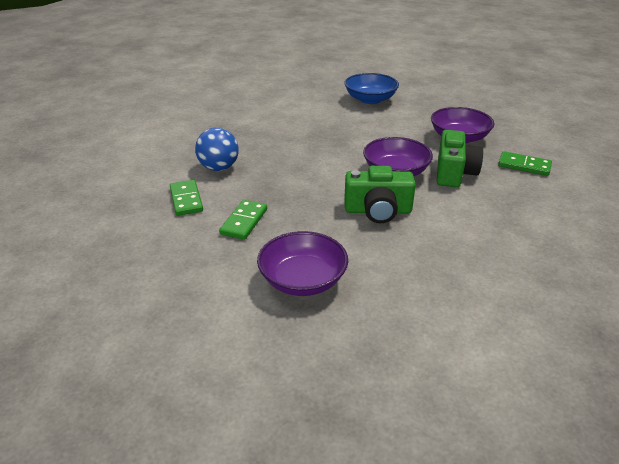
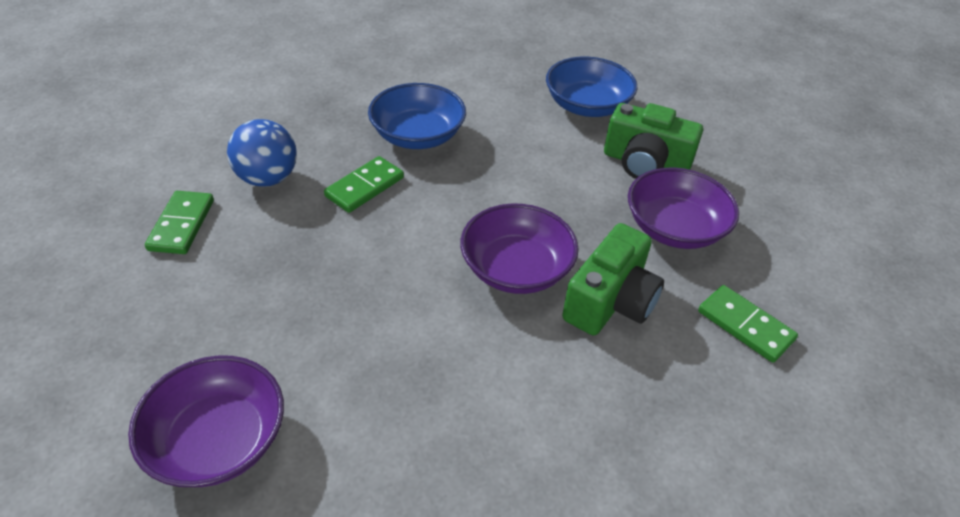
camera: 20 degrees right, 10 degrees up
(244, 221) = (225, 293): green domino -> green domino (364, 187)
(289, 131) = (418, 135): none -> blue bowl
(378, 211) = (429, 340): green camera -> green camera (645, 163)

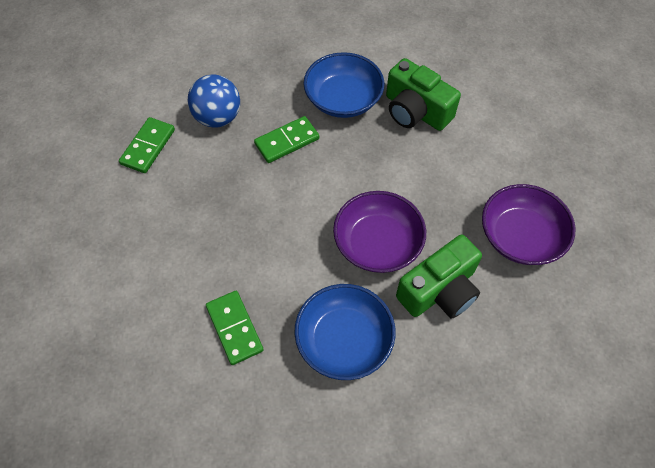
camera: 20 degrees right, 15 degrees up
(218, 440) = (134, 326): purple bowl -> none
(587, 106) = (496, 96): blue bowl -> blue bowl (344, 340)
(645, 163) = (523, 167): green camera -> green camera (415, 111)
(745, 325) = (538, 339): green domino -> green domino (235, 328)

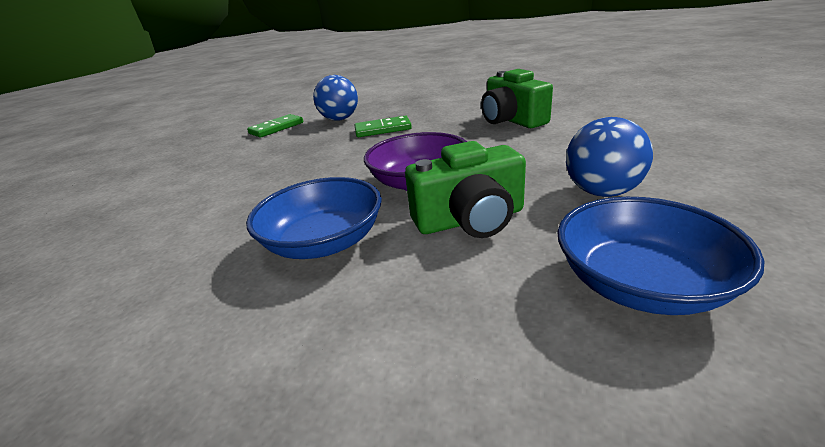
camera: 25 degrees right, 30 degrees down
(235, 328) = (226, 218): green domino -> none
(343, 99) = (448, 114): blue bowl -> blue bowl (640, 283)
(520, 236) = (602, 192): purple bowl -> blue ball

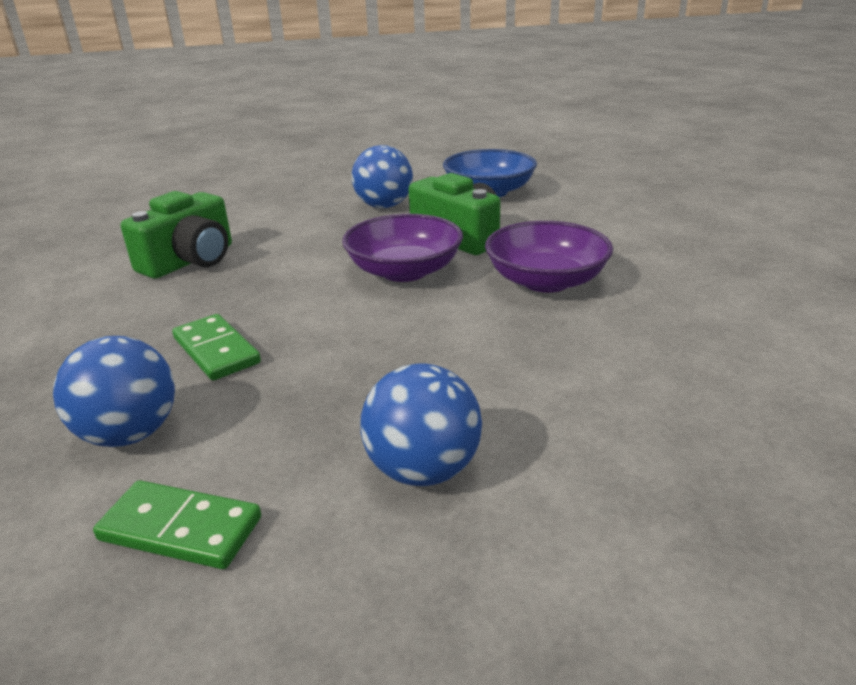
camera: 120 degrees left, 0 degrees up
(230, 163) = (423, 470): none -> blue ball
(324, 242) = (546, 281): blue bowl -> purple bowl

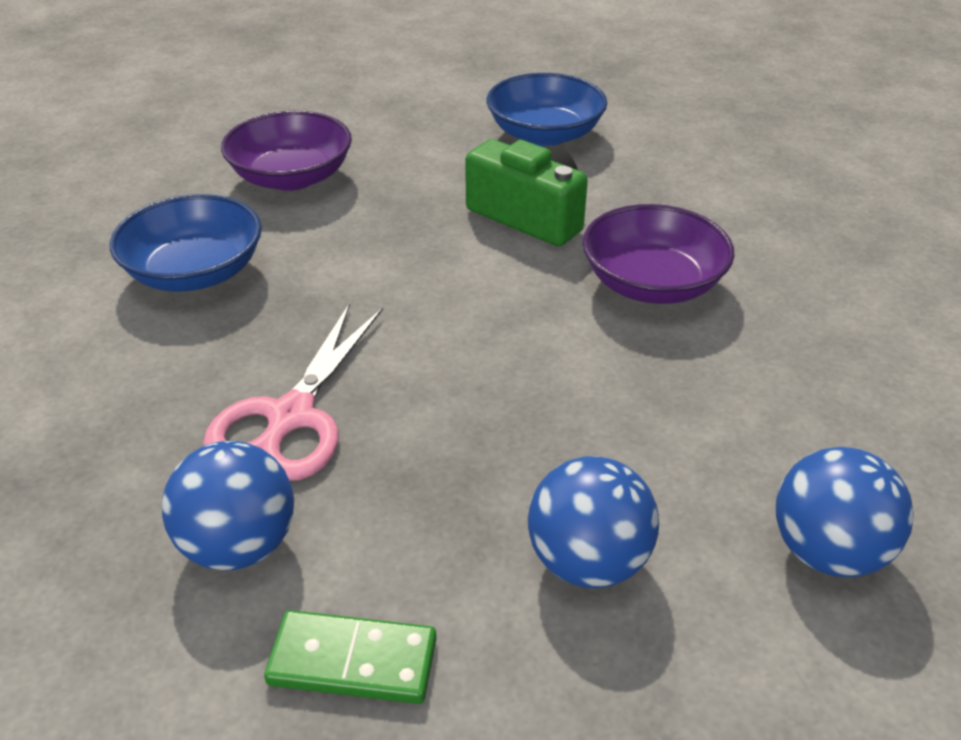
camera: 10 degrees left, 10 degrees up
(190, 261) = (195, 272): green camera -> blue bowl
(216, 351) = (291, 416): green domino -> pink scissors
(384, 206) = (417, 164): blue ball -> blue ball (827, 551)
(404, 271) = (478, 276): purple bowl -> purple bowl (292, 177)

